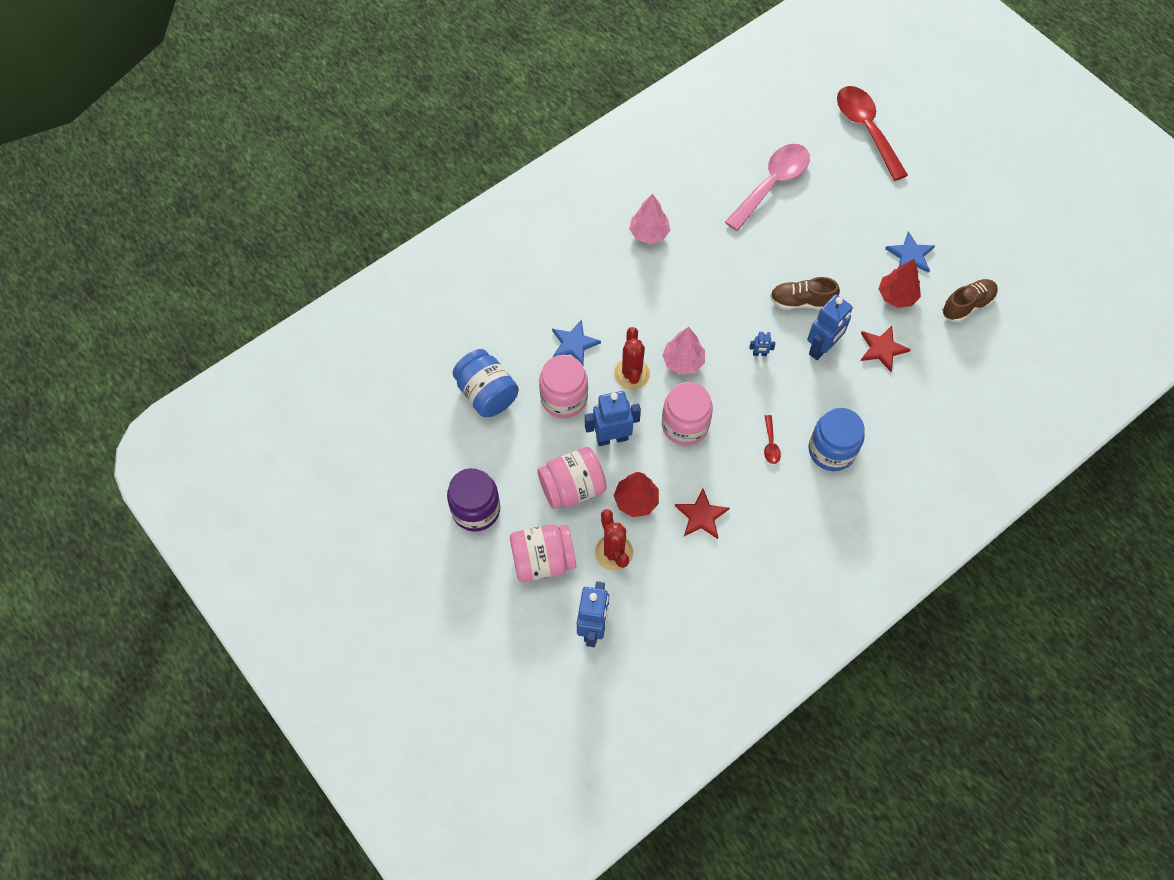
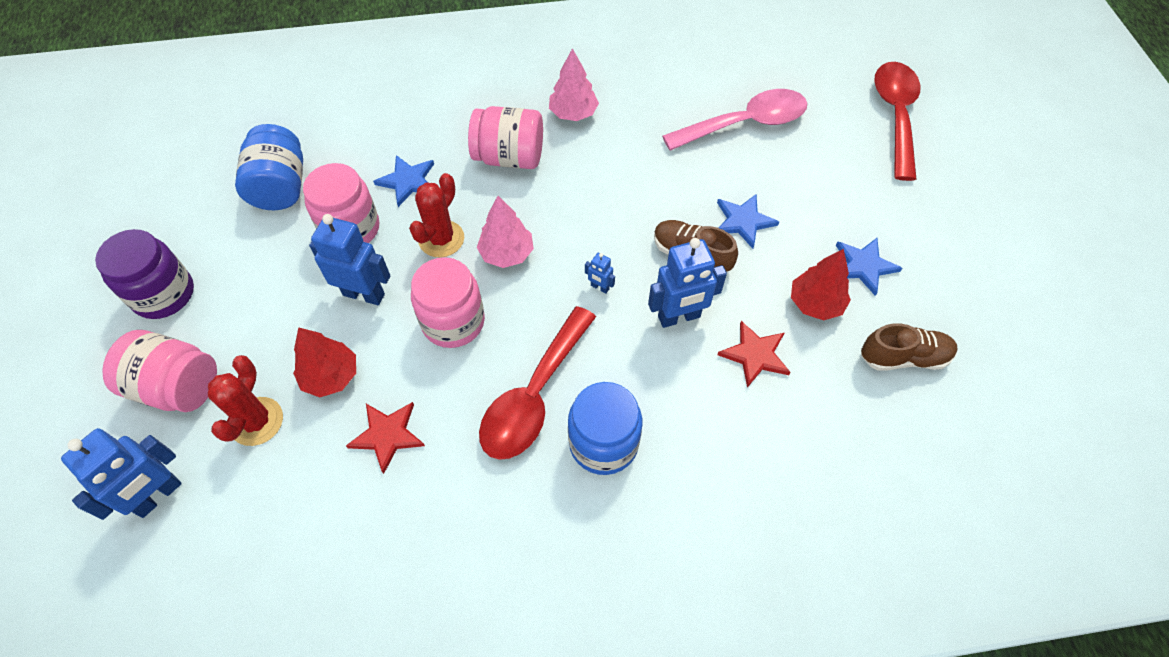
camera: 30 degrees right, 5 degrees down
(572, 488) = (277, 325): pink jar -> pink jar (509, 157)
(770, 444) = (534, 395): red spoon -> red spoon, size x2.45
(818, 260) = (743, 221): none -> blue star

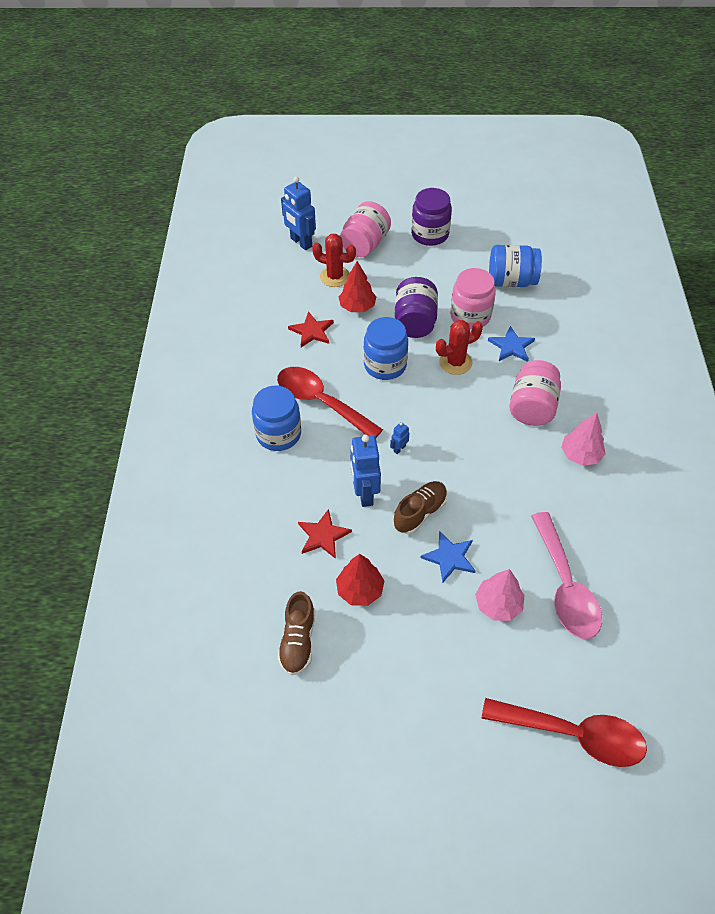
camera: 100 degrees right, 5 degrees down
(364, 294) = (415, 322): blue robot -> purple jar
(441, 239) = (455, 362): red cactus -> red cactus turned 60 degrees counterclockwise
(453, 322) = (385, 365): pink jar -> blue jar
(507, 253) = (437, 398): pink tree -> pink tree (498, 604)
(864, 266) = (390, 639): blue star -> none

